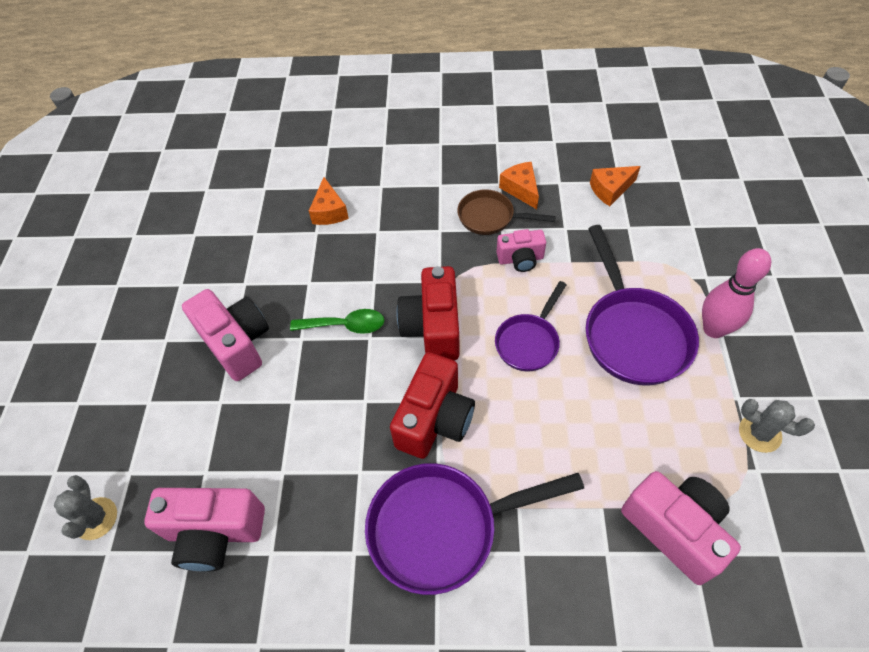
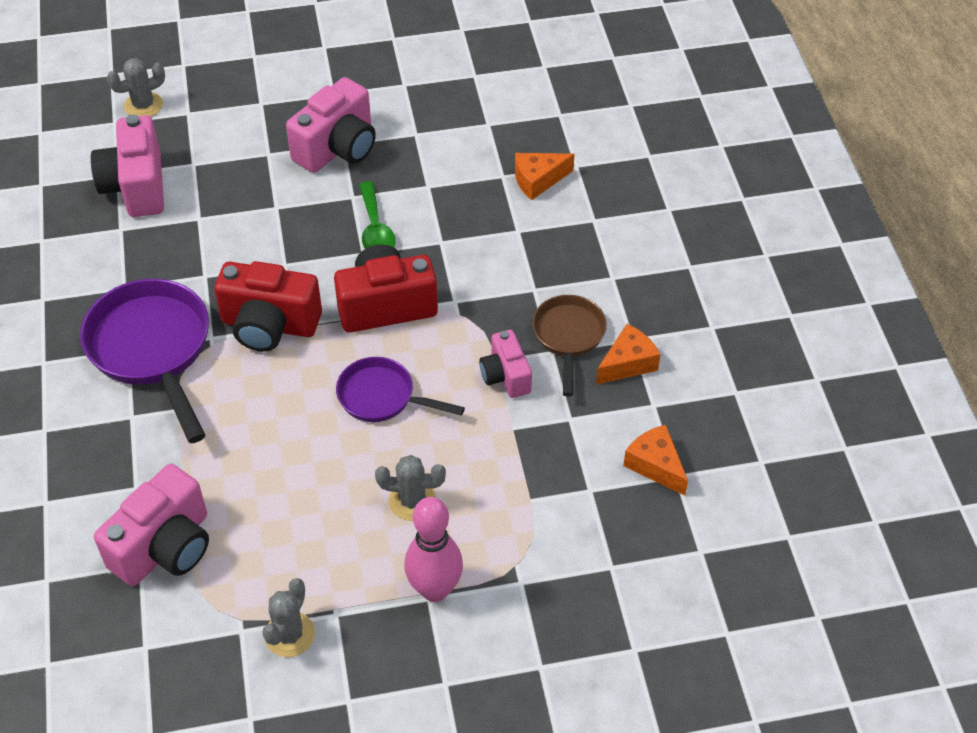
camera: 75 degrees right, 5 degrees down
(633, 333) = (412, 501): purple pan -> grey cactus

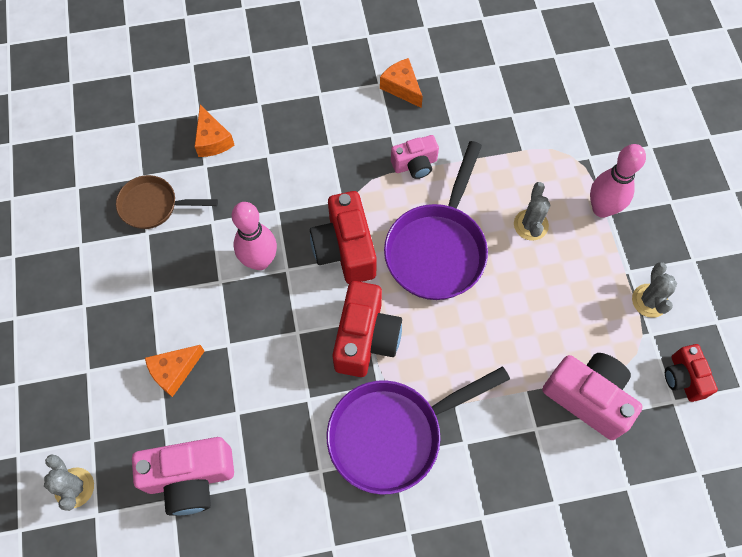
camera: 90 degrees left, 15 degrees up
(175, 662) = (683, 378): none -> red camera
(289, 634) = (649, 300): grey cactus -> grey cactus turned 75 degrees clockwise
(337, 148) = (157, 297): pink camera -> none
(375, 229) = (260, 261): green spoon -> pink bowling pin
(382, 397) = (437, 249): purple pan -> purple pan, size x1.69
(568, 337) = (377, 123): brown pan -> brown pan (154, 206)
(655, 465) = (489, 76): orange cheese -> orange cheese (174, 371)

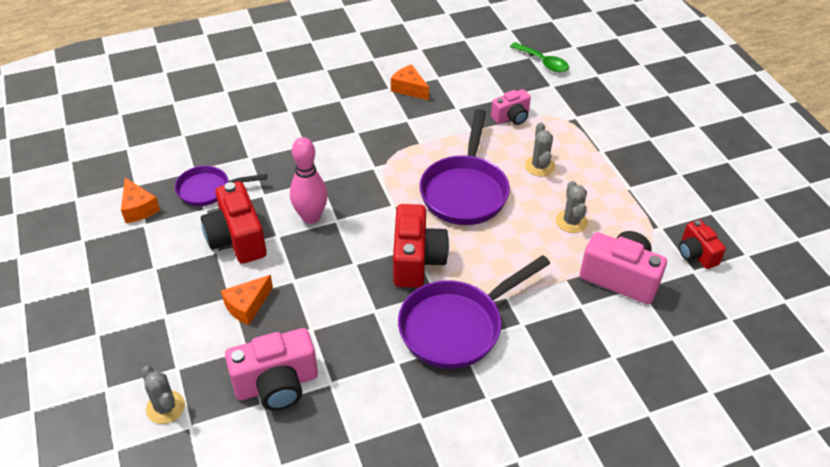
camera: 10 degrees left, 20 degrees down
(154, 206) = (208, 190): brown pan -> purple pan
(212, 140) = (253, 139): orange cheese -> orange cheese (138, 208)
(345, 249) = (385, 200): red camera -> red camera (237, 239)
(415, 165) = (432, 137): pink camera -> pink camera (511, 117)
(568, 67) = (543, 62): none -> green spoon
(601, 209) = (595, 149): pink bowling pin -> none
(649, 300) = (652, 205): grey cactus -> grey cactus (571, 221)

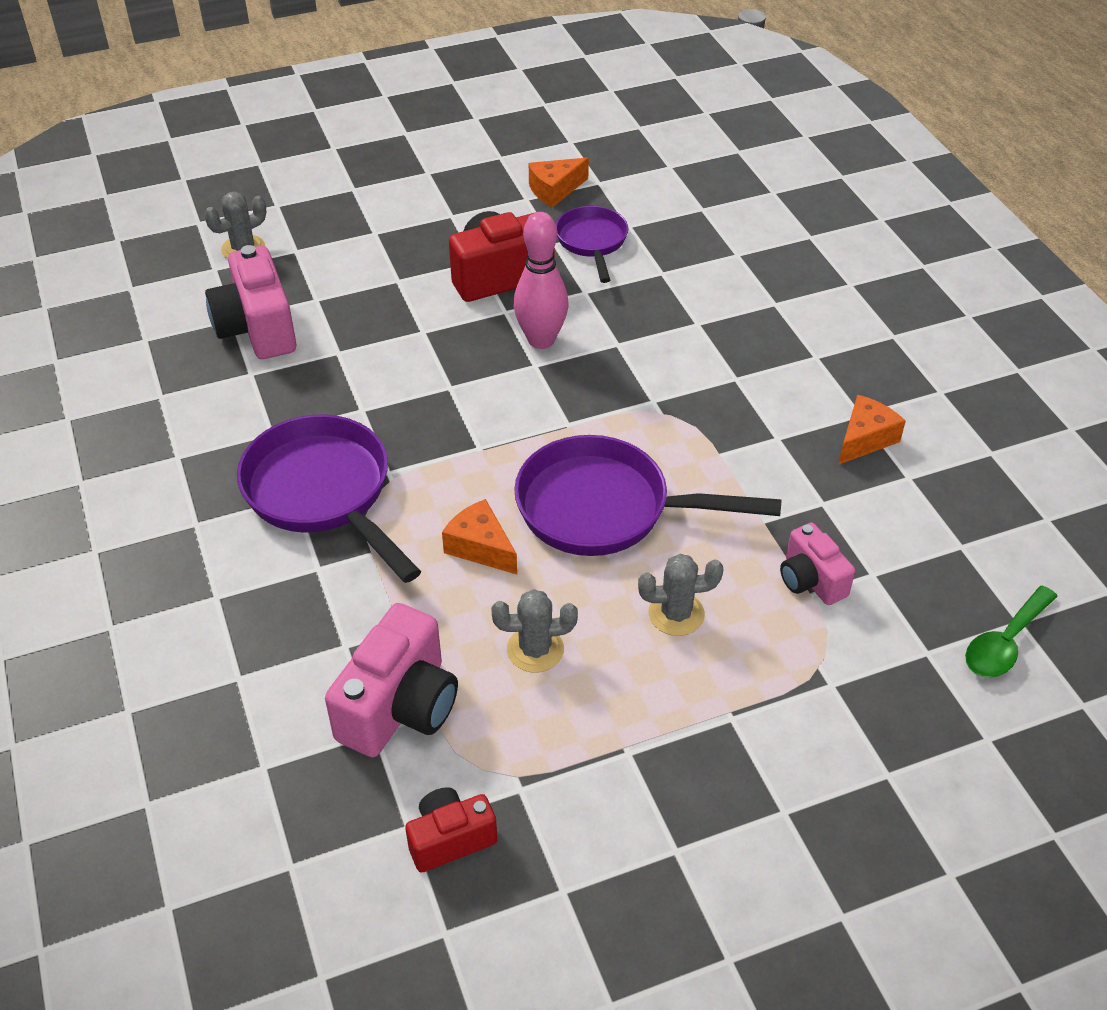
camera: 90 degrees right, 0 degrees up
(247, 306) = (383, 295): orange cheese -> orange cheese (480, 547)
(417, 260) = (452, 451): red camera -> none

